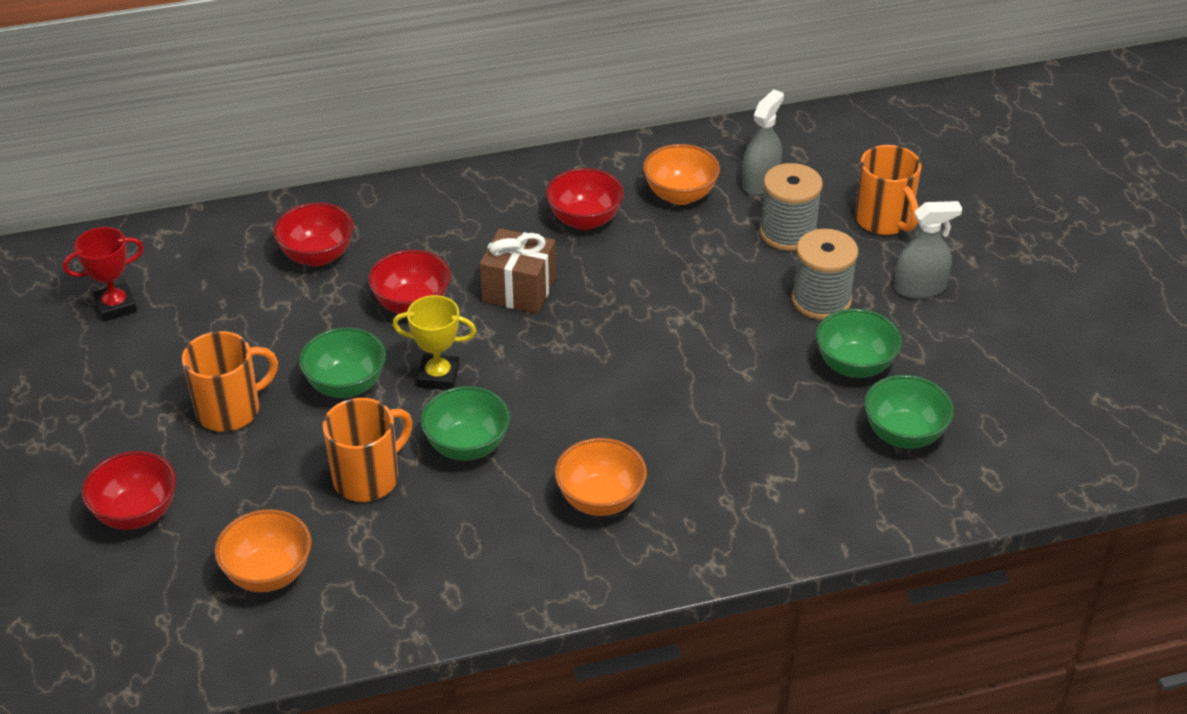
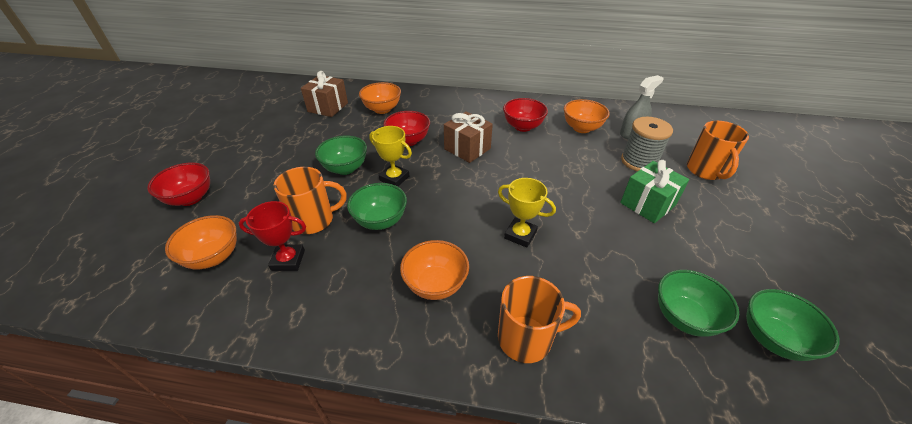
camera: 25 degrees right, 0 degrees up
(116, 306) = (280, 106): red trophy -> red trophy (288, 260)
(210, 281) = (328, 107): none -> brown gift
(230, 410) = (282, 163): orange mug -> orange mug (526, 338)
(317, 256) = (382, 109): red bowl -> orange bowl
(672, 400) = (520, 235): none -> yellow trophy
(821, 300) = (647, 204): grey spool -> green gift
(854, 366) = (658, 252): green bowl -> green bowl (772, 339)
(919, 288) = (722, 216): grey spray bottle -> none

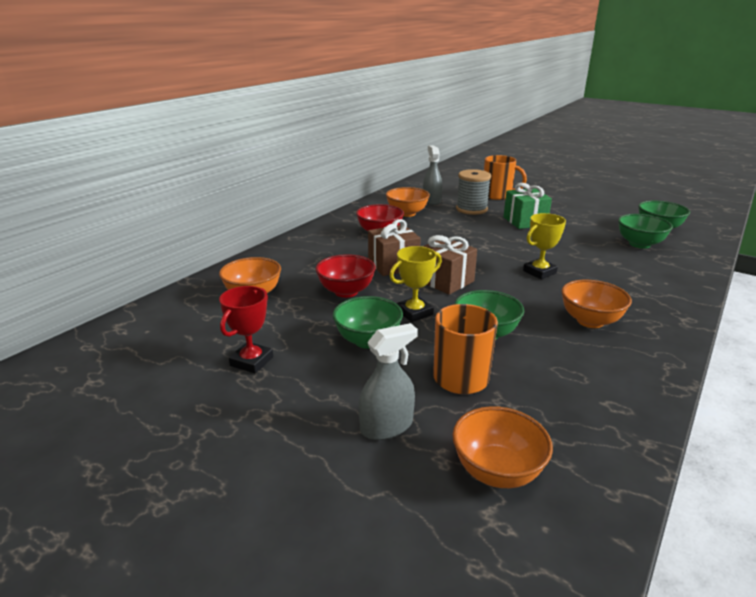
camera: 65 degrees left, 15 degrees down
(190, 198) = (331, 498): red bowl -> none
(252, 201) = (386, 426): none -> grey spray bottle
(288, 260) = (527, 404): red trophy -> red trophy (252, 361)
(328, 107) = (192, 333): brown gift -> brown gift (445, 281)
(526, 338) = (654, 297): orange mug -> none

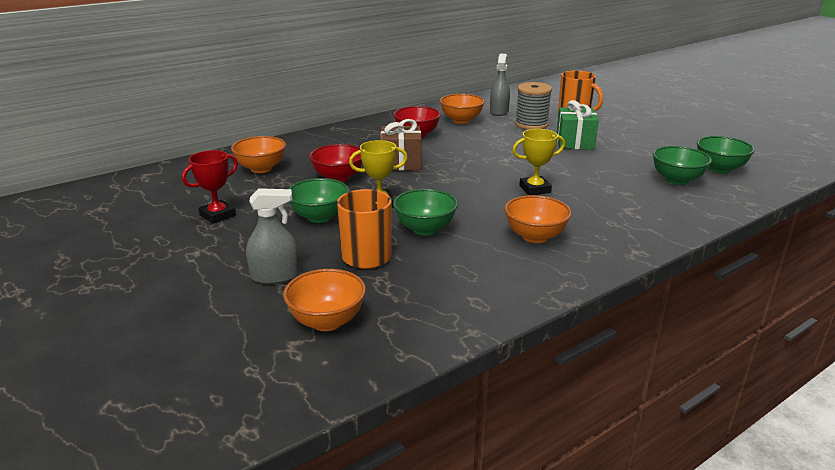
camera: 20 degrees right, 0 degrees up
(445, 281) = (434, 183): brown gift -> none

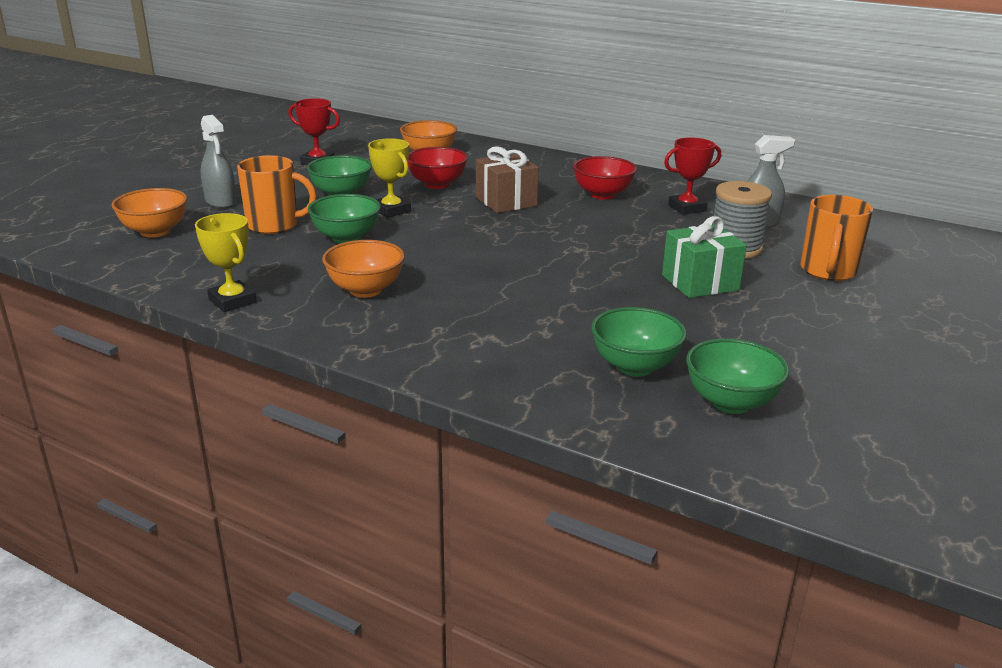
camera: 65 degrees right, 0 degrees up
(461, 120) = (687, 208): orange bowl -> red trophy
(535, 189) = (500, 275): yellow trophy -> yellow trophy (232, 301)

